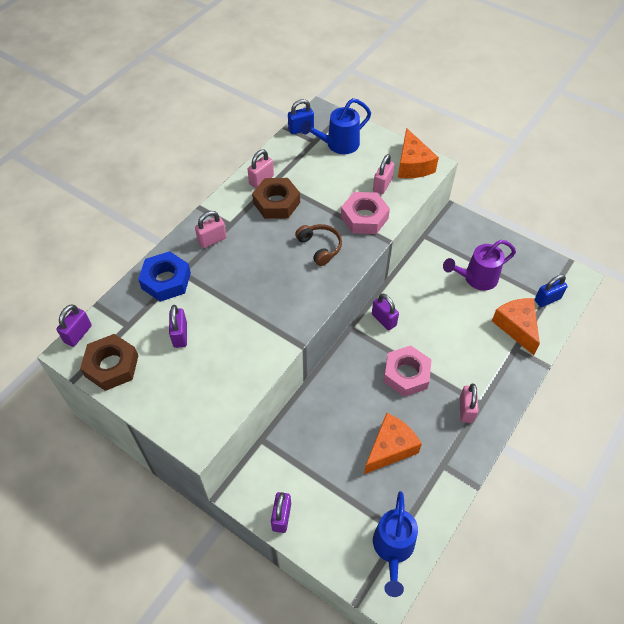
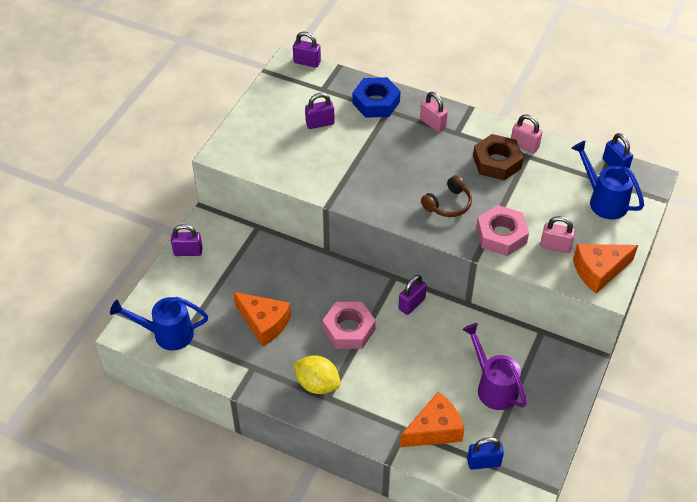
camera: 80 degrees right, 5 degrees down
(111, 366) = (280, 89): brown nut -> none
(466, 410) = (317, 384): pink padlock -> yellow lemon
(547, 299) = (483, 462): blue padlock -> blue padlock turned 60 degrees counterclockwise

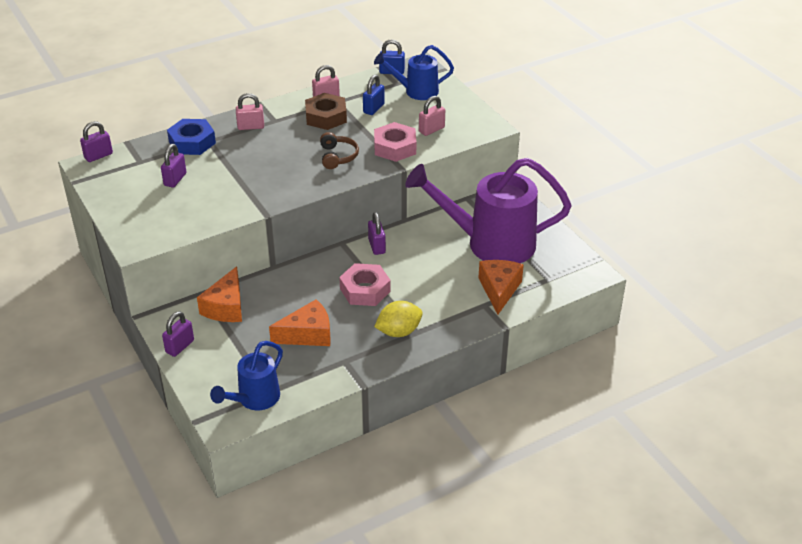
camera: 55 degrees left, 10 degrees down
(483, 462) = (548, 279): blue padlock -> blue padlock (373, 108)
(493, 387) = (491, 243): purple watering can -> purple watering can, size x1.86
(599, 271) = (473, 123): orange cheese -> orange cheese (226, 307)

